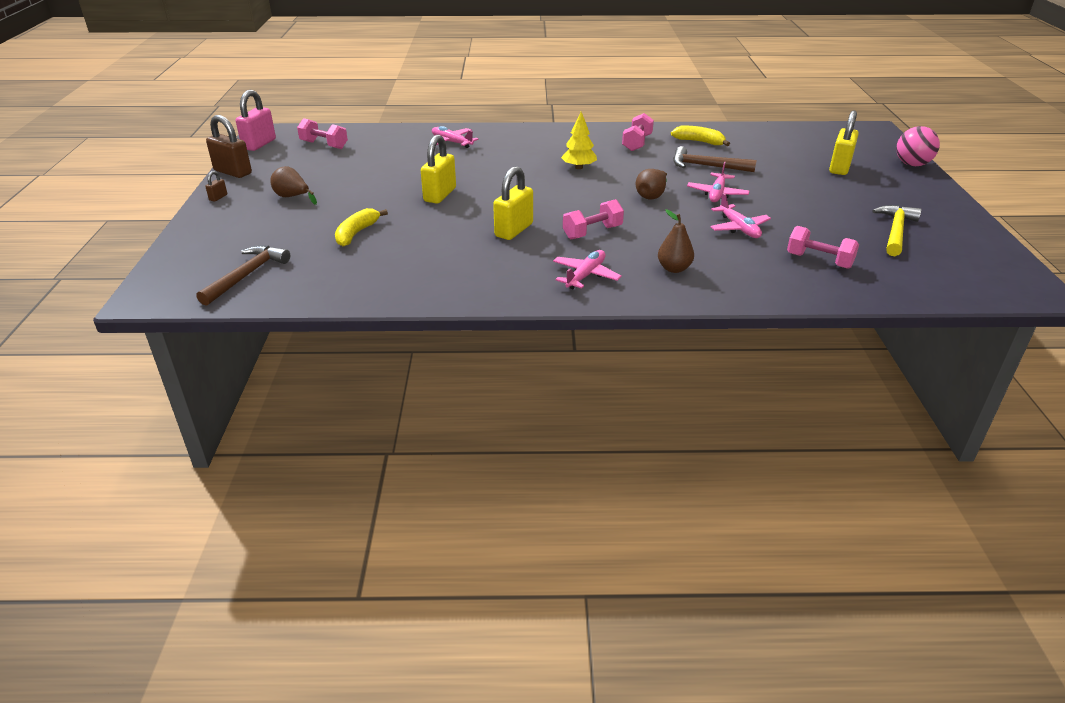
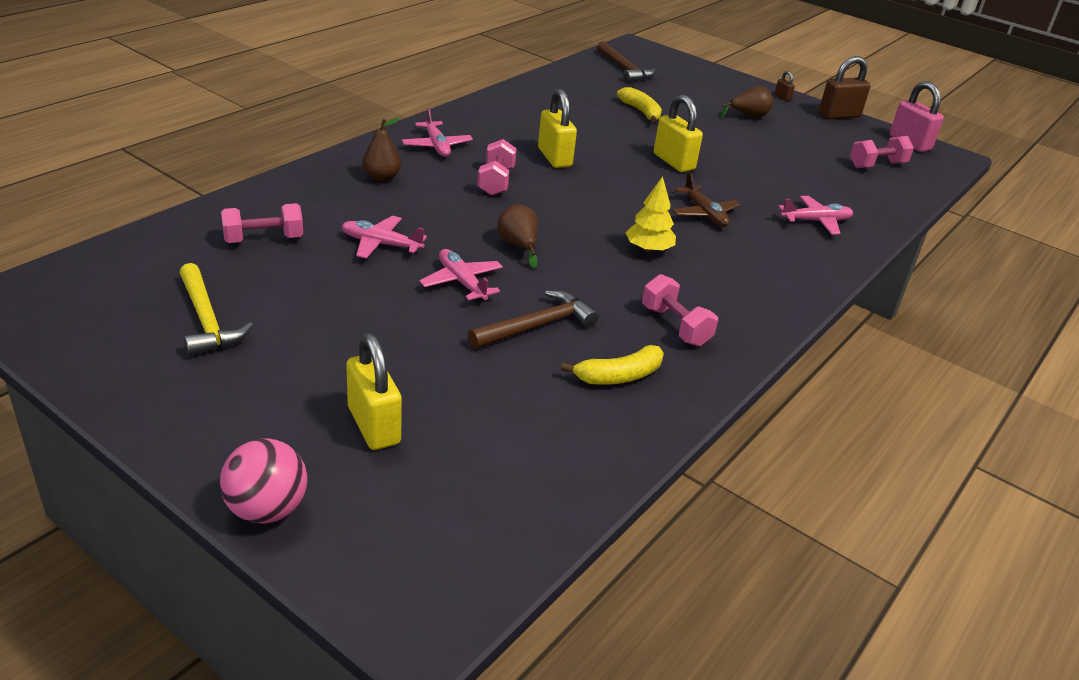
camera: 125 degrees right, 0 degrees up
(502, 167) = (704, 214): none -> brown plane

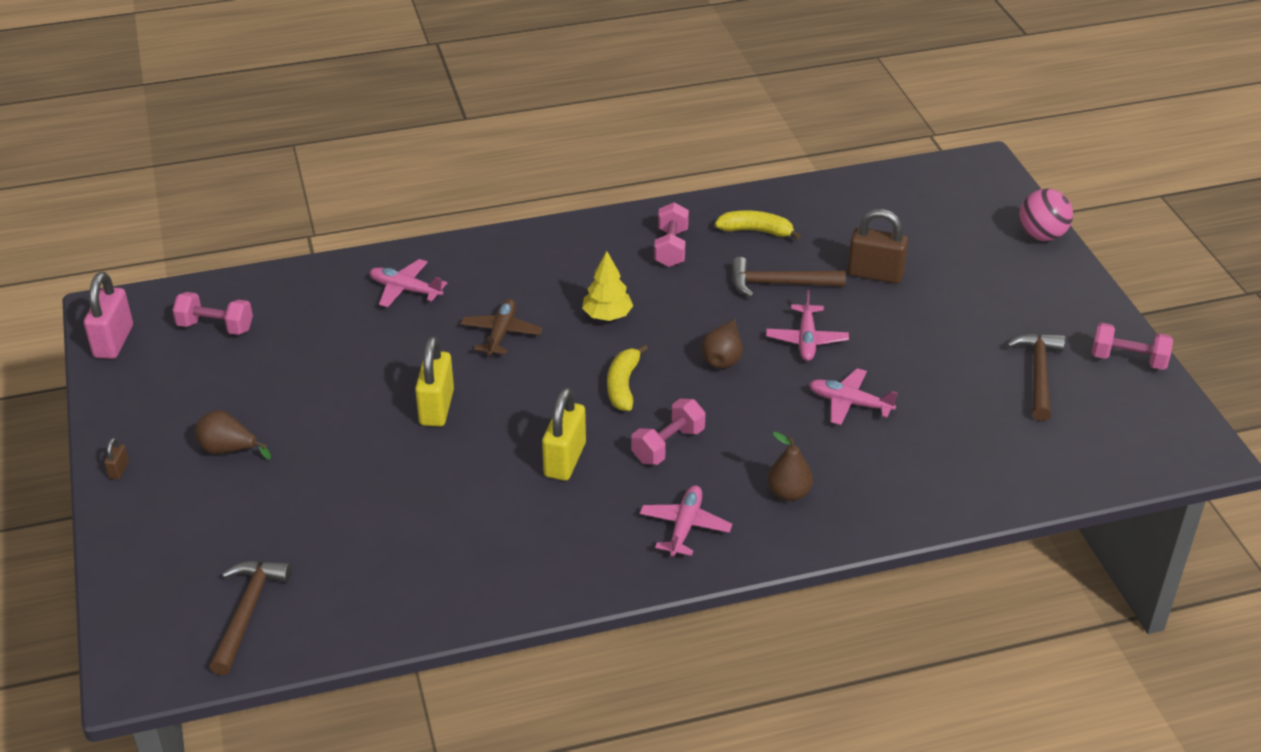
camera: 140 degrees left, 5 degrees up
(206, 320) = (1038, 374): yellow hammer -> brown hammer
(263, 239) = (957, 445): pink dumbbell -> pink dumbbell (1128, 360)
(374, 425) = (952, 258): yellow padlock -> none
(381, 244) = (849, 403): pink plane -> pink plane turned 150 degrees clockwise
(641, 111) = (356, 505): yellow banana -> yellow banana (623, 386)
(839, 115) = (109, 412): brown padlock -> brown padlock (875, 274)

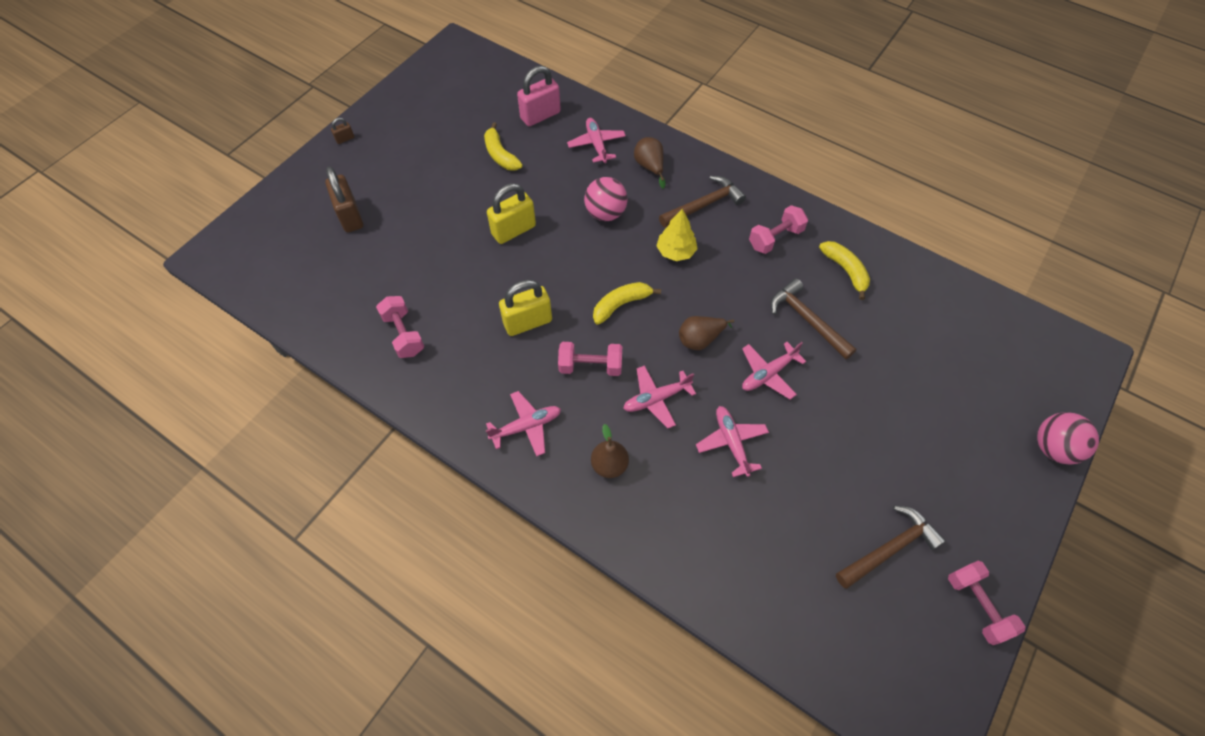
camera: 50 degrees right, 20 degrees up
(113, 342) = (434, 65): pink padlock -> pink padlock (540, 115)
(215, 327) = (484, 93): pink dumbbell -> pink dumbbell (404, 334)
(228, 450) = (398, 169): brown pear -> brown pear (650, 167)
(248, 612) = (287, 267): brown hammer -> brown hammer (704, 205)
(322, 363) = (500, 155): none -> yellow banana
(501, 333) = (605, 213): brown plane -> pink ball
(753, 423) = (656, 399): none -> pink plane
(875, 274) = (881, 368): brown padlock -> brown padlock (350, 216)

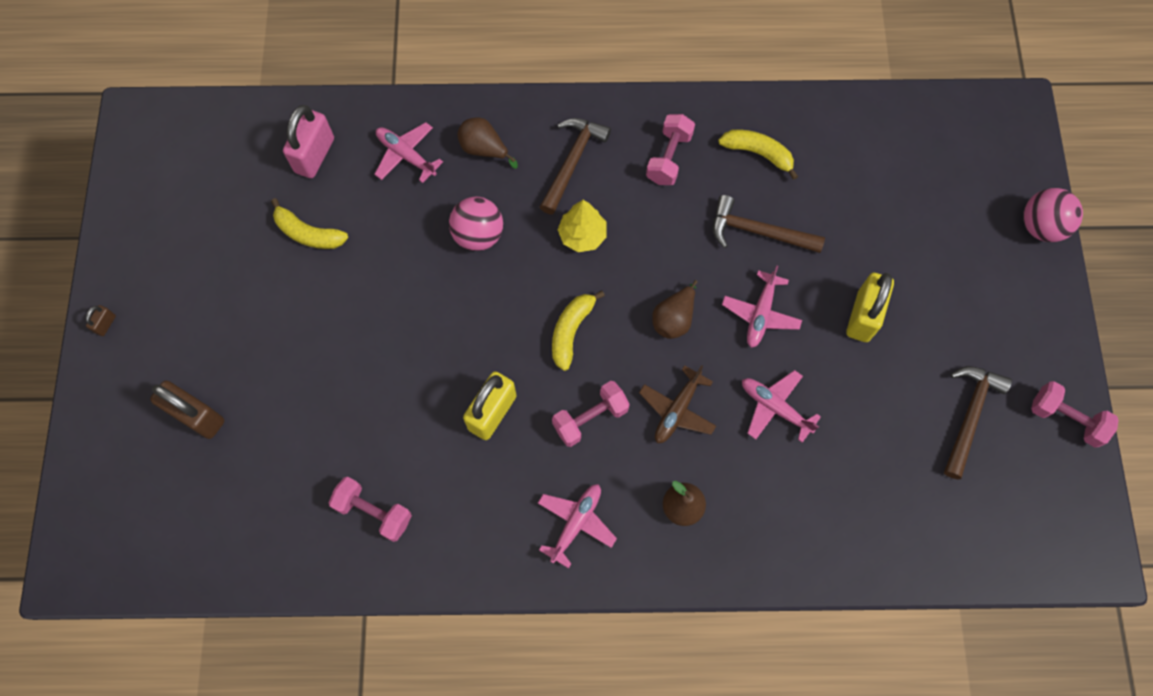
camera: 35 degrees left, 10 degrees up
(513, 230) = (395, 317): yellow padlock -> yellow padlock (863, 316)
(656, 399) = (677, 410): pink plane -> brown plane

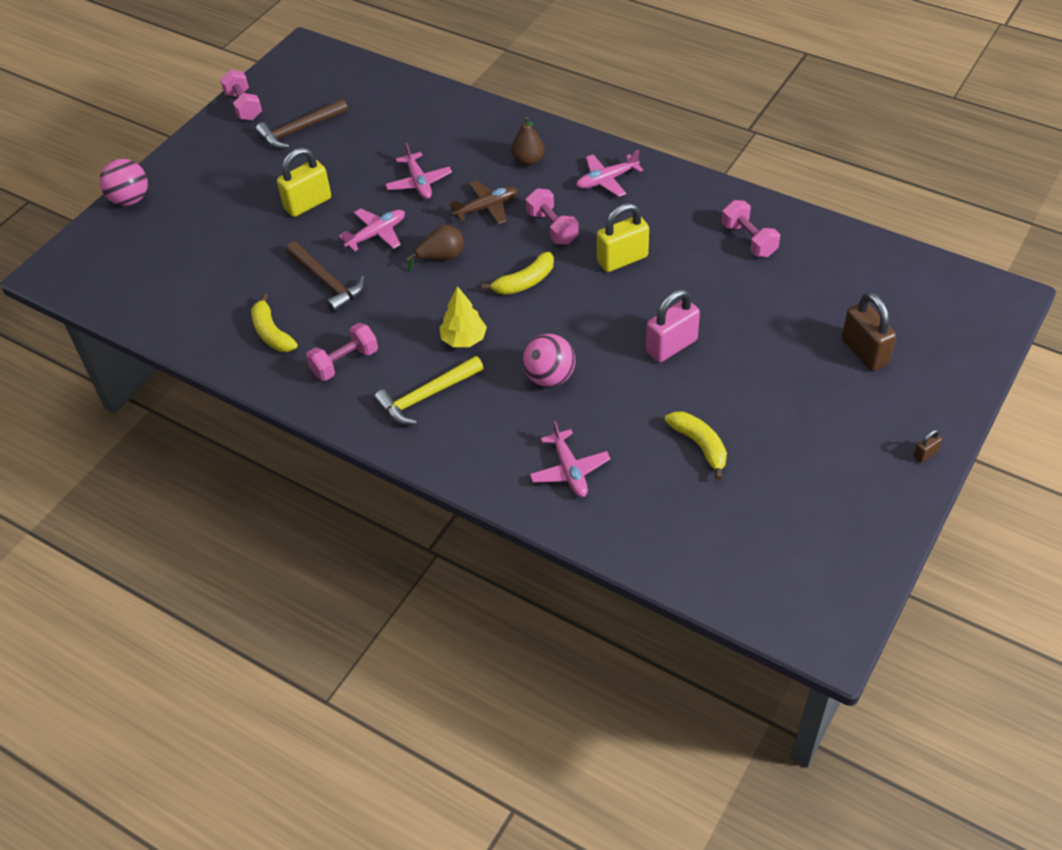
camera: 145 degrees left, 20 degrees down
(314, 155) = (657, 511): pink padlock -> pink padlock (671, 346)
(484, 149) = (495, 442): brown pear -> none
(572, 162) = (426, 396): brown hammer -> yellow hammer
(590, 418) = (552, 228): pink dumbbell -> pink dumbbell turned 60 degrees clockwise

